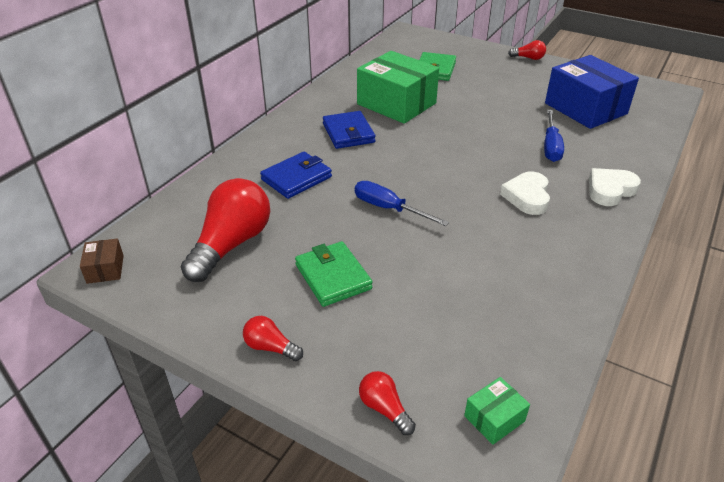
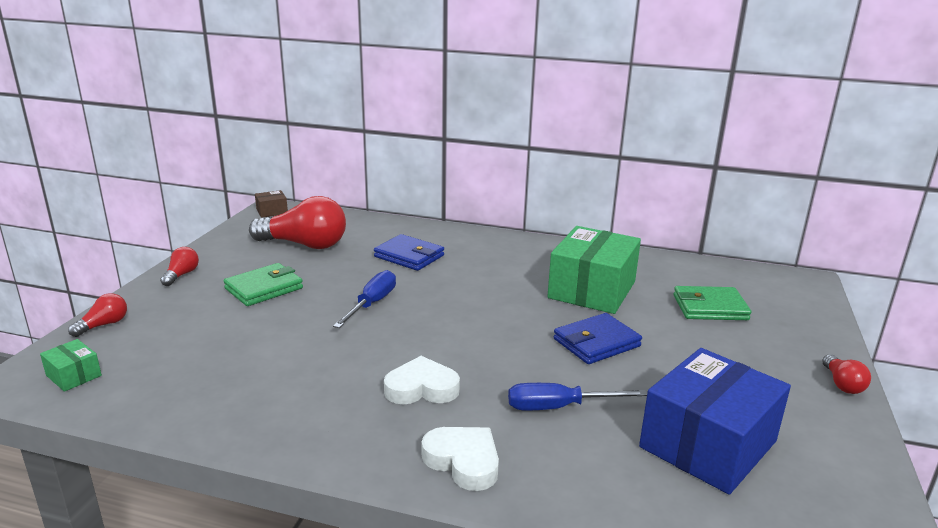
camera: 75 degrees right, 15 degrees down
(348, 133) = (506, 270): blue wallet -> blue wallet (596, 343)

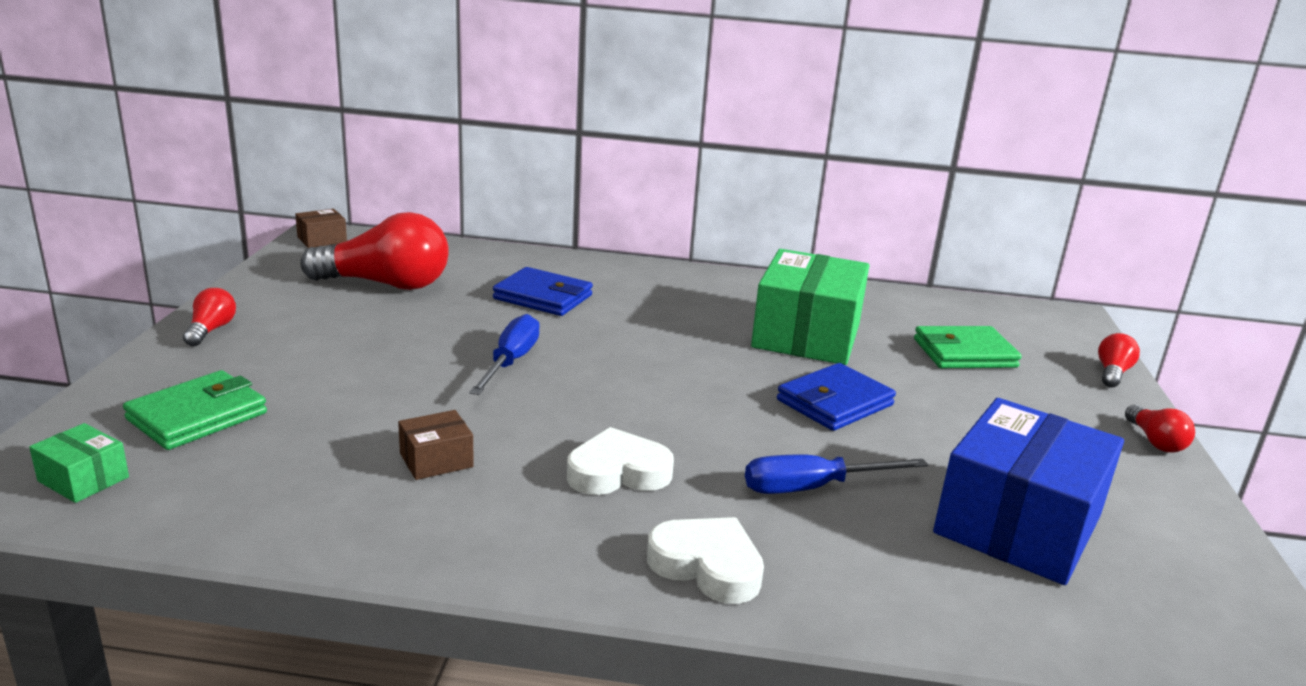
camera: 10 degrees left, 0 degrees up
(103, 325) = (109, 404): red light bulb -> red light bulb (1112, 373)
(264, 288) = (344, 345): green wallet -> green wallet (197, 416)
(300, 373) = (436, 460): none -> brown box

